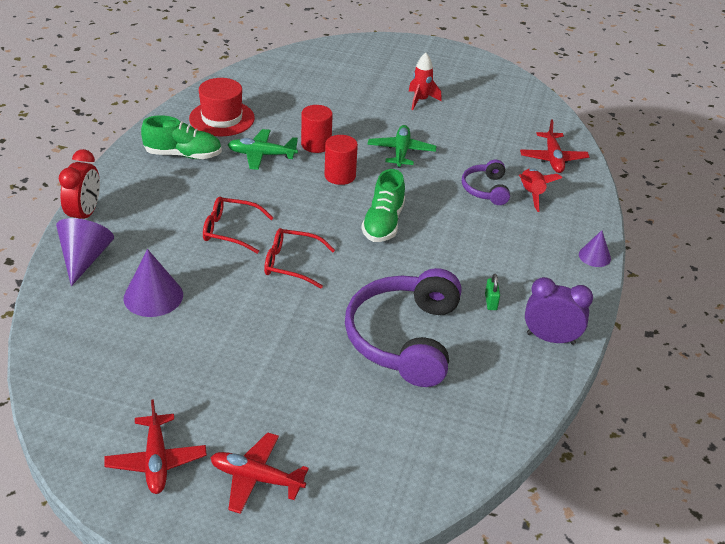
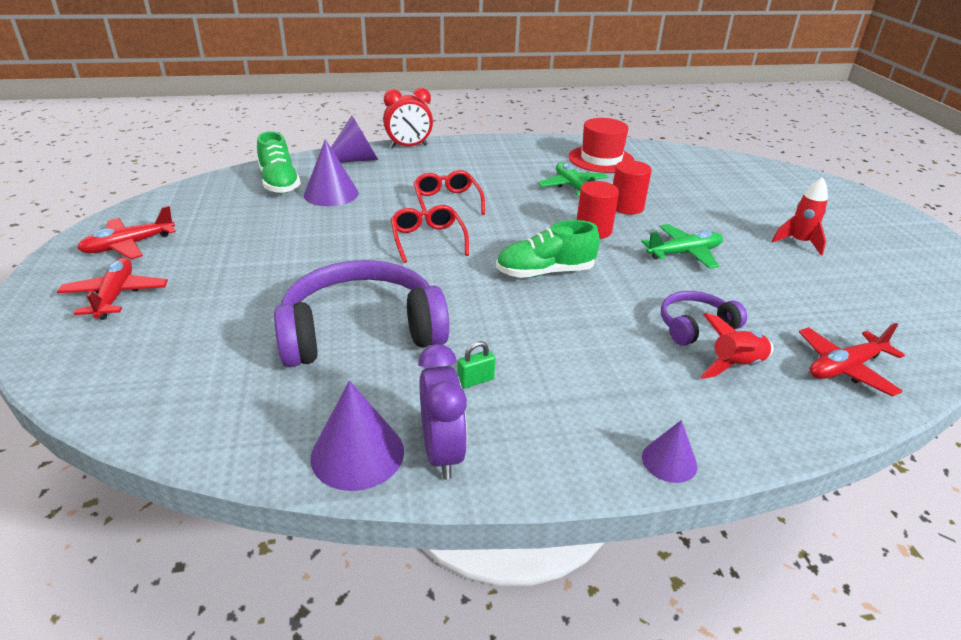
camera: 65 degrees right, 5 degrees down
(183, 155) = (528, 158): green shoe -> green shoe (279, 183)
(535, 375) = (357, 454): none -> purple cone

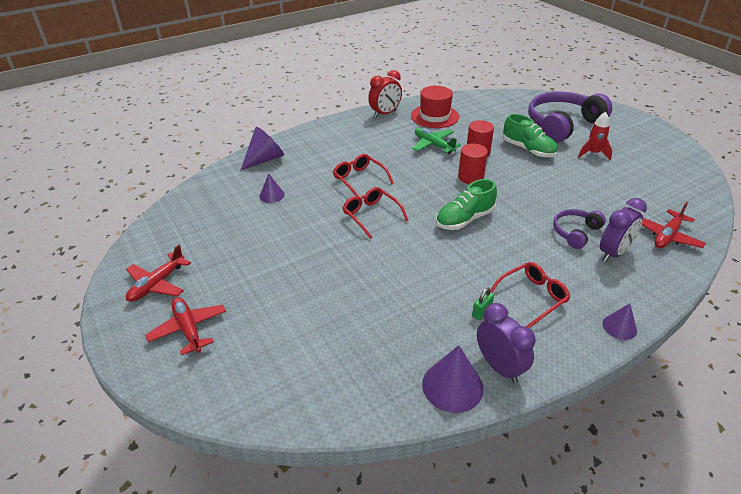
camera: 20 degrees left, 5 degrees up
(279, 183) = (224, 196): green shoe -> green shoe (528, 150)
(331, 194) = (272, 195): purple cone -> purple cone, size x0.59
(361, 331) = (385, 300): purple headphones -> purple headphones (562, 124)
(409, 146) = (294, 137): red clock -> red clock (385, 113)
(562, 384) = (532, 297): none -> red glasses
(684, 253) = (535, 180): green plane -> none
(735, 366) = (613, 253): red rocket -> purple clock

